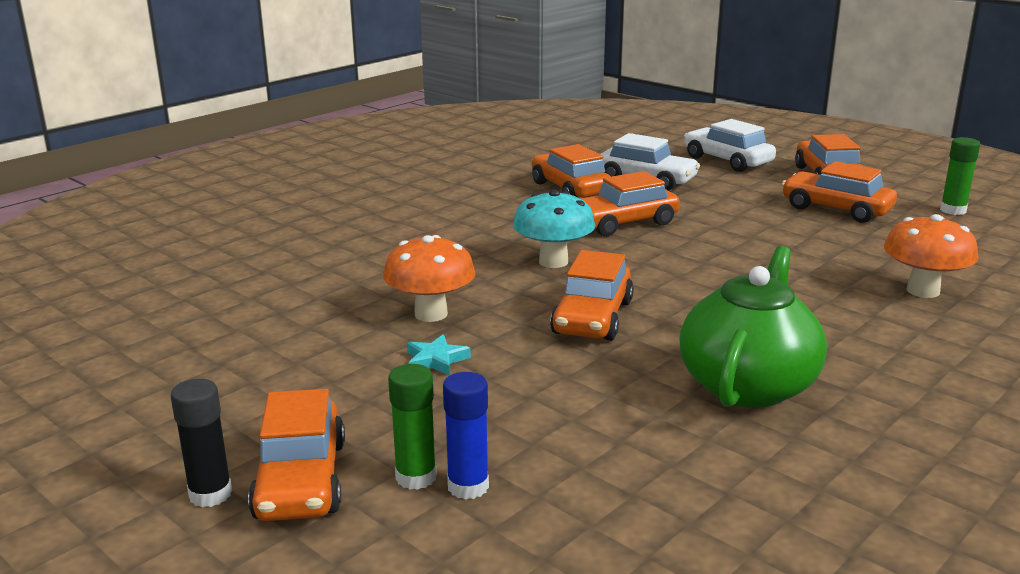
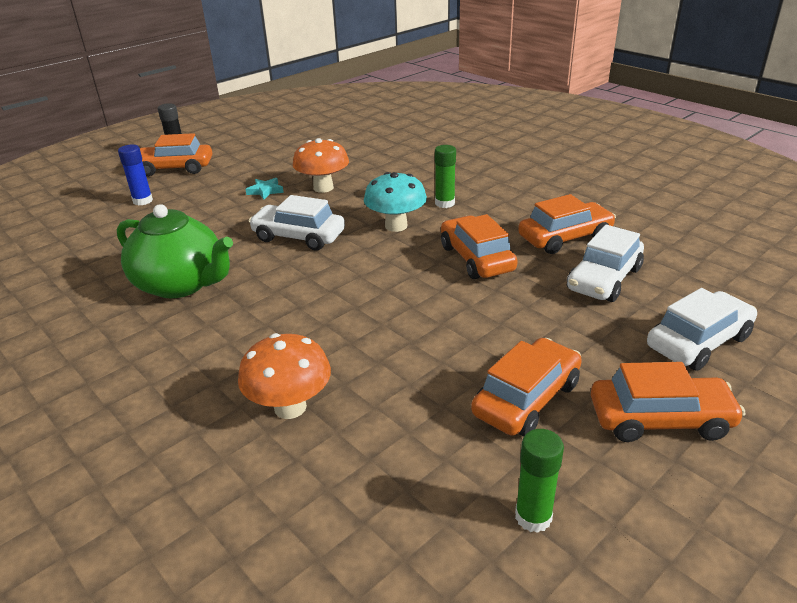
camera: 95 degrees right, 10 degrees up
(416, 477) = (159, 190): green glue stick -> green glue stick (445, 203)
(592, 318) = (298, 237): orange car -> white car

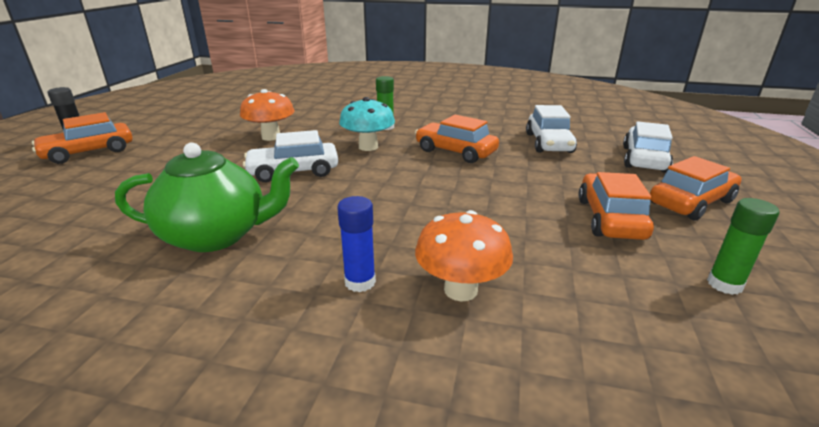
camera: 35 degrees left, 5 degrees down
(143, 201) = (79, 183): blue glue stick -> blue glue stick (360, 282)
(265, 191) = (216, 149): turquoise star -> none
(565, 237) = (493, 128): orange car -> none

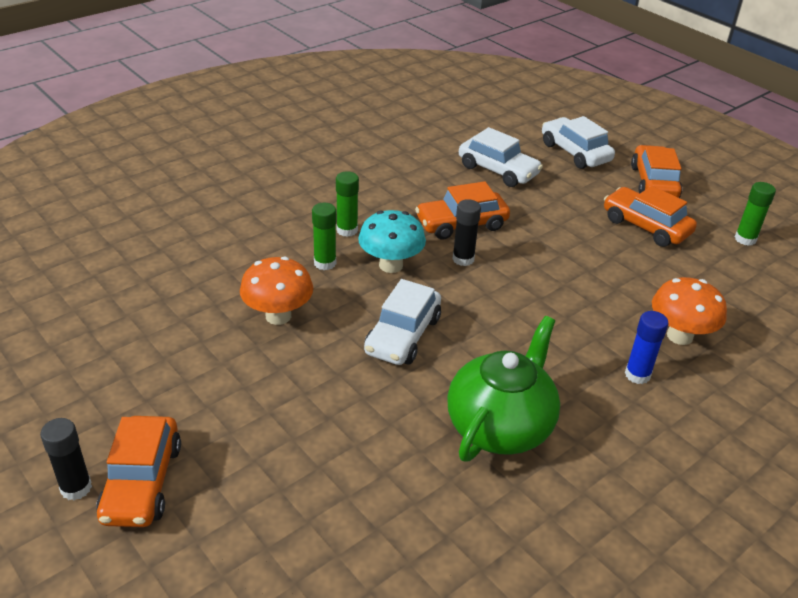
camera: 55 degrees left, 10 degrees up
(341, 132) = (325, 263): none -> green glue stick
(413, 164) = (463, 259): none -> black glue stick

